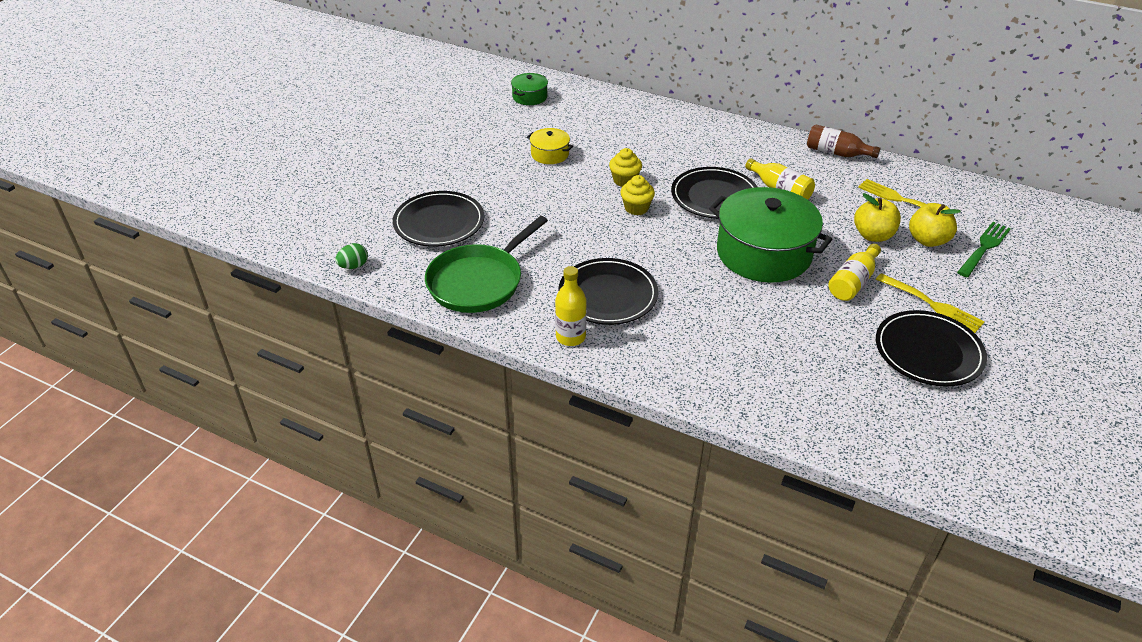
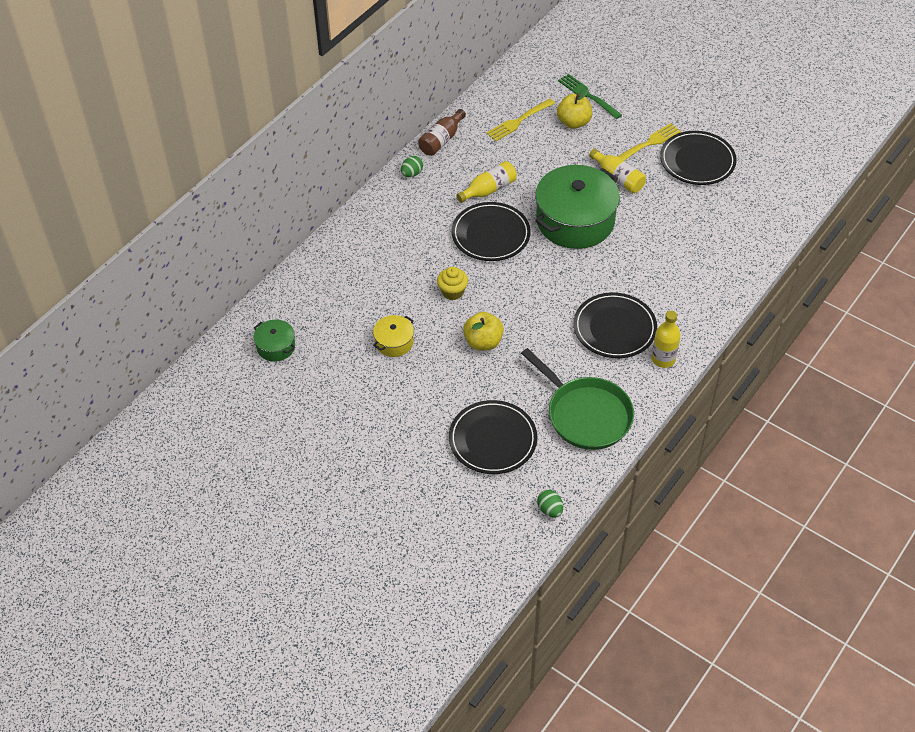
camera: 80 degrees left, 10 degrees up
(636, 208) = (497, 290): yellow cupcake -> none
(777, 140) = (412, 173): none -> green egg
(873, 235) = (562, 151): yellow apple -> yellow apple (483, 342)

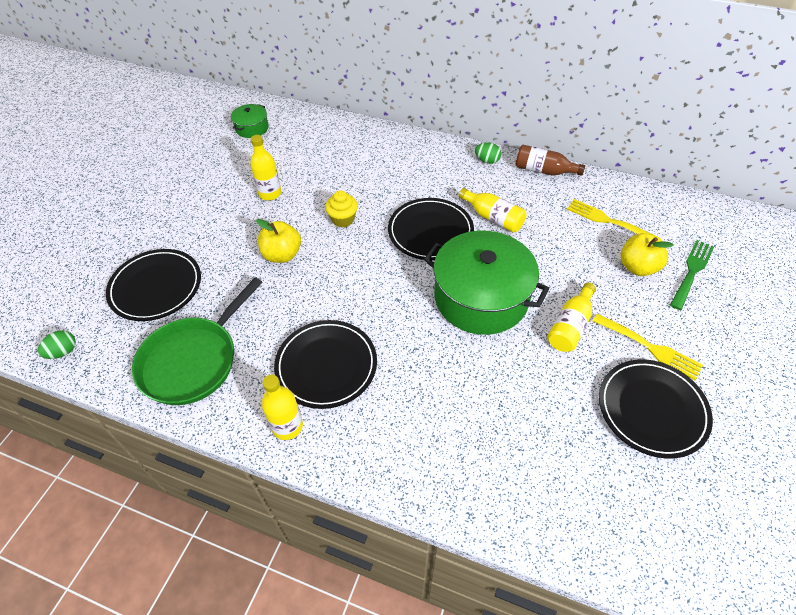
camera: 75 degrees right, 0 degrees up
(394, 342) = (270, 193): yellow pot -> yellow bottle

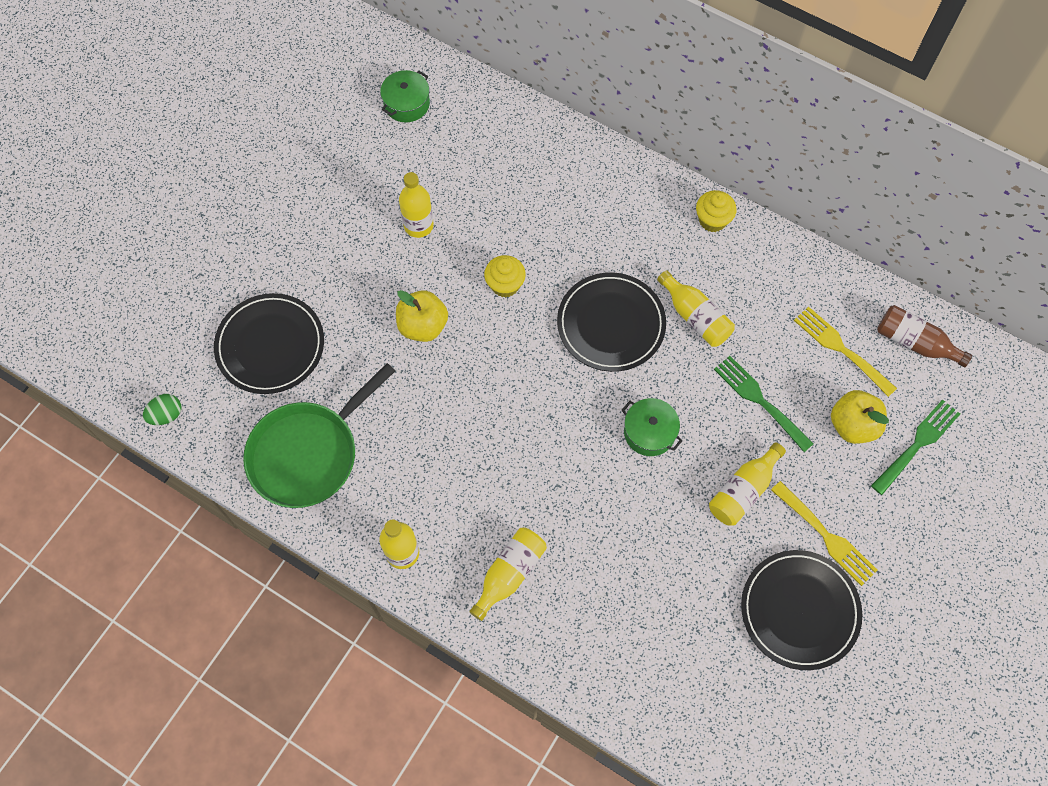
camera: 10 degrees right, 15 degrees up
(326, 365) = (454, 488): black plate -> none
(389, 426) = (509, 574): none -> yellow bottle
(481, 297) = (649, 432): green pot -> green pot, size x0.46
(487, 161) = (712, 220): green egg -> yellow cupcake
(543, 171) = (783, 251): brown bottle -> brown bottle (914, 342)
(560, 262) = (760, 400): none -> green fork

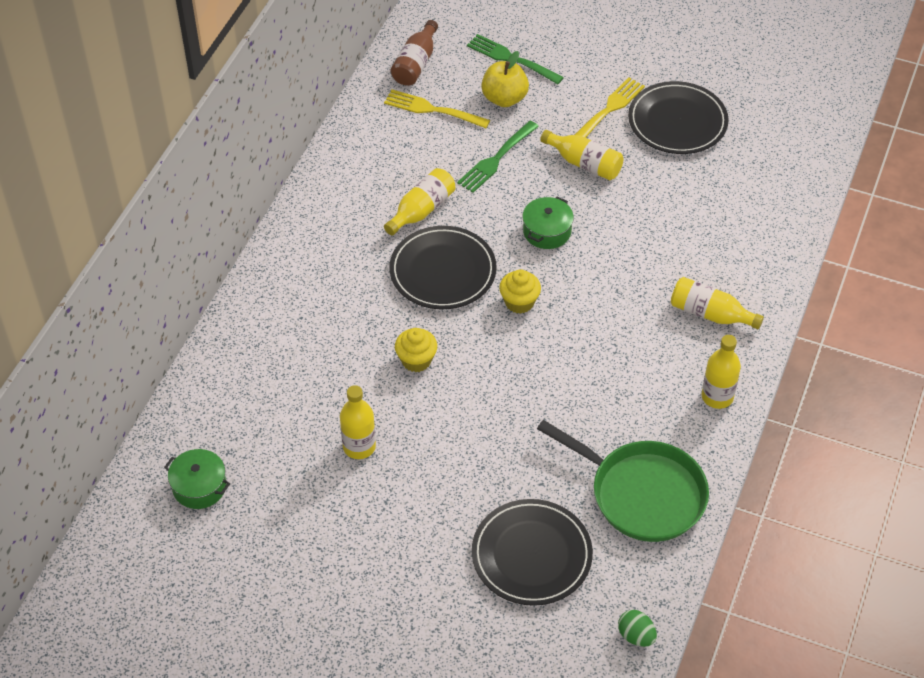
camera: 100 degrees left, 15 degrees down
(423, 326) = (478, 422): yellow apple -> none
(712, 220) = (312, 207): yellow cupcake -> yellow cupcake (519, 302)
(841, 349) = (432, 109): yellow fork -> yellow fork turned 75 degrees clockwise

